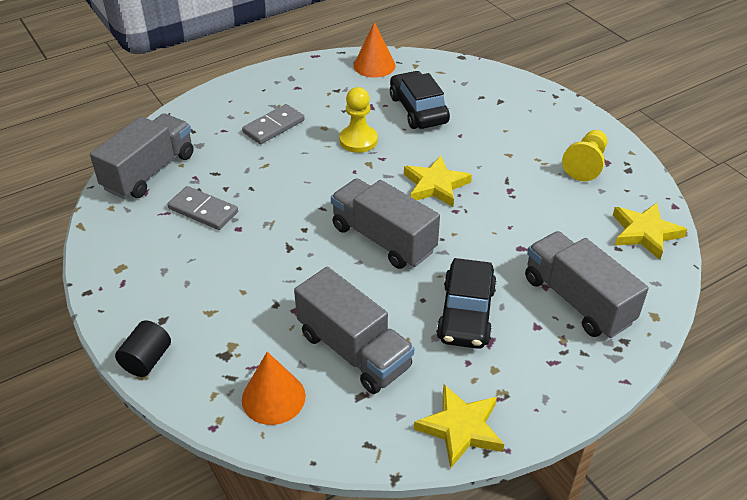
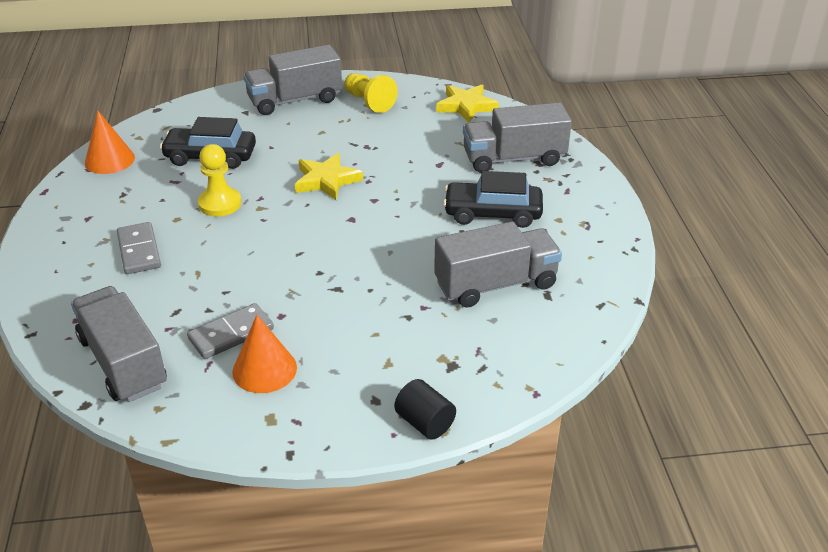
camera: 65 degrees left, 5 degrees down
(273, 397) = (522, 346): orange cone -> orange cone (264, 369)
(383, 239) = (372, 229): grey truck -> grey truck (295, 100)
(461, 428) = (607, 253): yellow star -> none
(466, 313) = (492, 213): black car -> black car turned 150 degrees clockwise

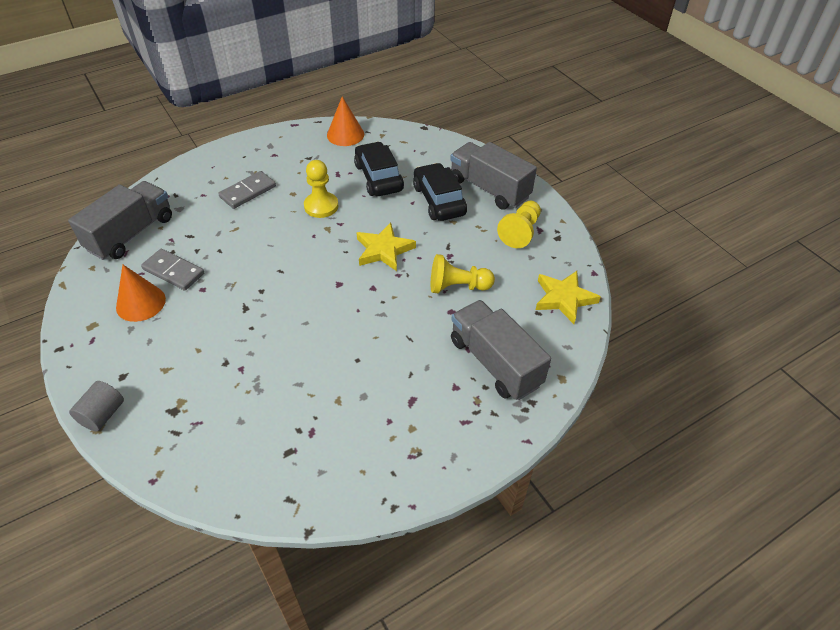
camera: 65 degrees right, 10 degrees up
(411, 153) = (457, 287): none -> yellow pawn
(425, 423) = (102, 415): black cylinder -> grey cylinder
(492, 213) = (394, 374): black car -> black car (439, 200)
(496, 284) = (289, 408): grey truck -> none

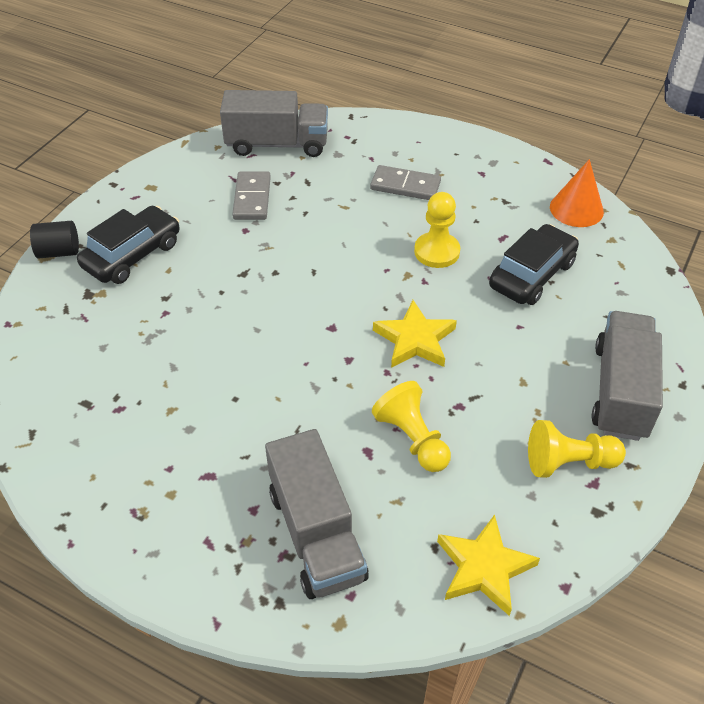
camera: 60 degrees right, 0 degrees up
(102, 415) = (59, 252): grey cylinder -> black cylinder
(141, 303) = (197, 200): orange cone -> none
(439, 200) = (547, 350): black car -> black car (132, 255)
(495, 362) = (316, 534): grey truck -> grey truck turned 135 degrees clockwise

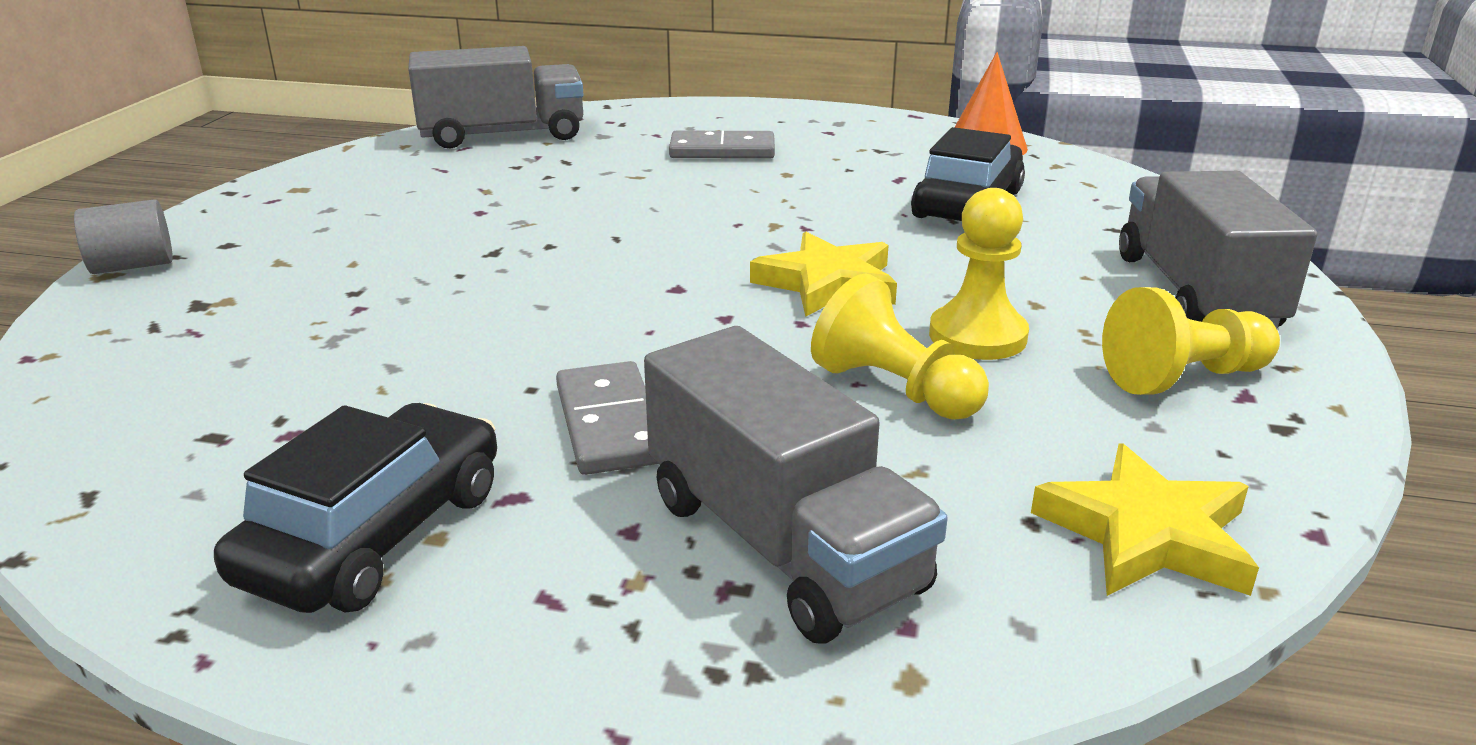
camera: 15 degrees left, 20 degrees down
(59, 252) = (133, 266): black cylinder -> grey cylinder
(132, 255) = (279, 254): black car -> black car (375, 534)
(252, 198) = (480, 182): grey domino -> grey domino (609, 424)
(437, 252) = (807, 199): yellow pawn -> yellow pawn (977, 336)

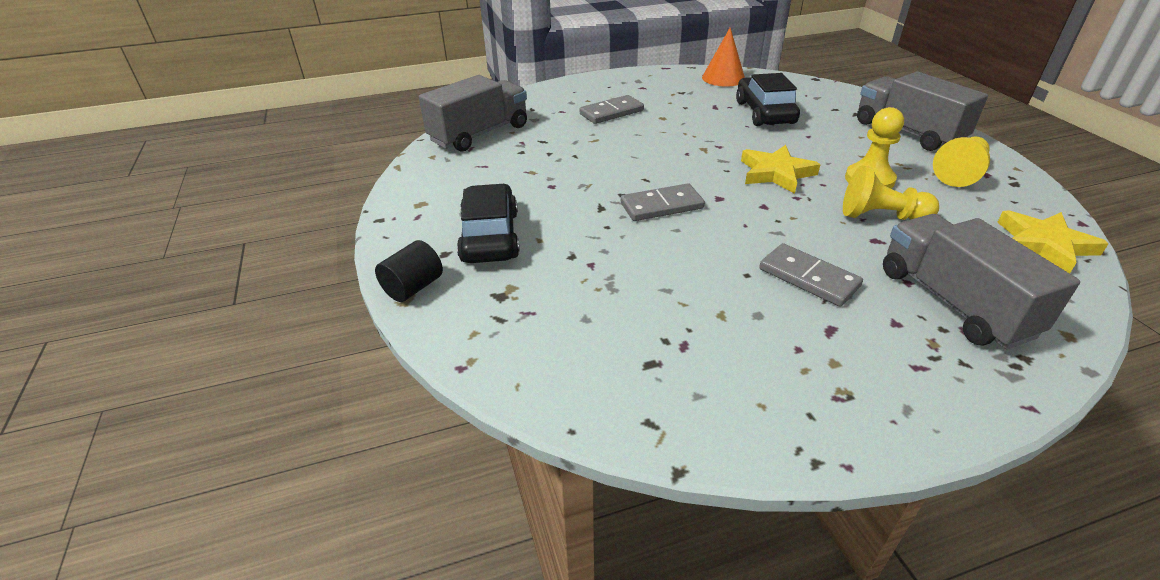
camera: 30 degrees left, 10 degrees up
(133, 266) = (413, 287): grey cylinder -> black cylinder
(375, 534) = (811, 374): black car -> black car (490, 236)
(575, 273) = (661, 206): none -> grey domino
(782, 543) = (953, 302): grey truck -> grey truck turned 135 degrees counterclockwise

